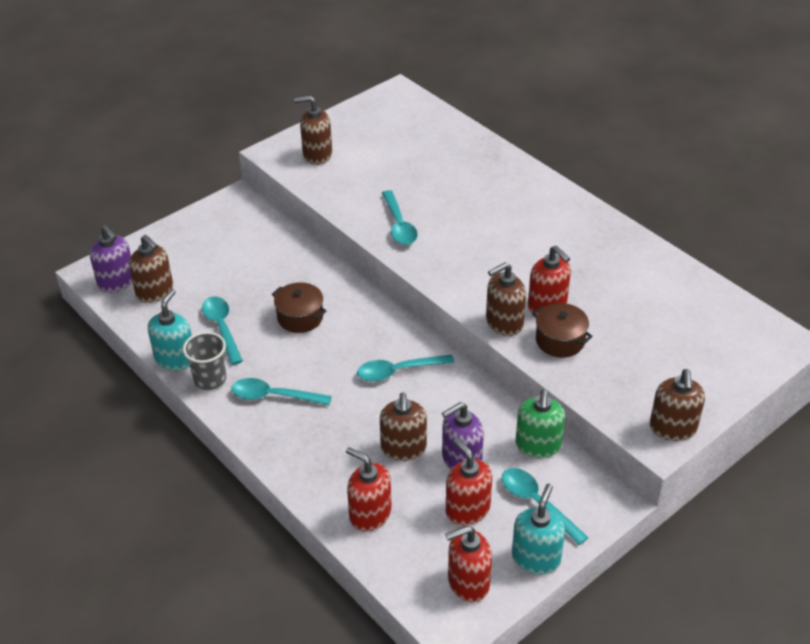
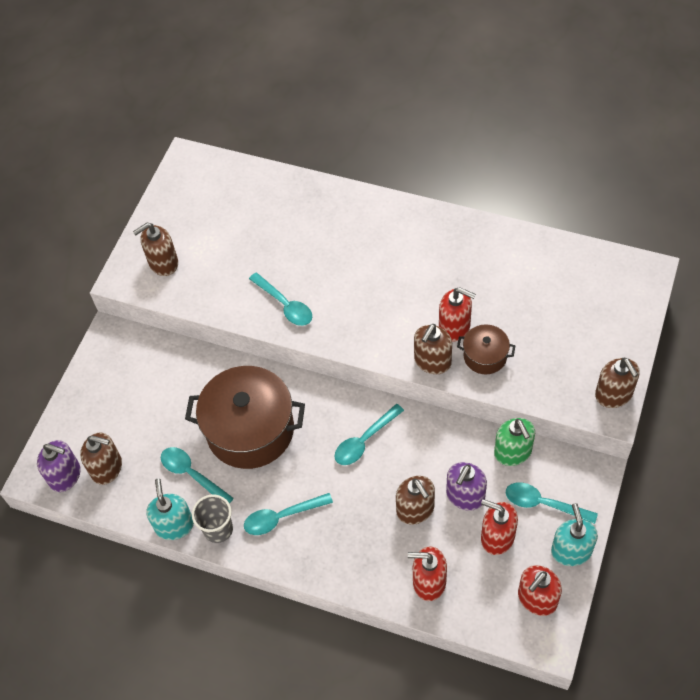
camera: 25 degrees left, 15 degrees up
(300, 317) = (250, 430): brown pot -> brown pot, size x2.06

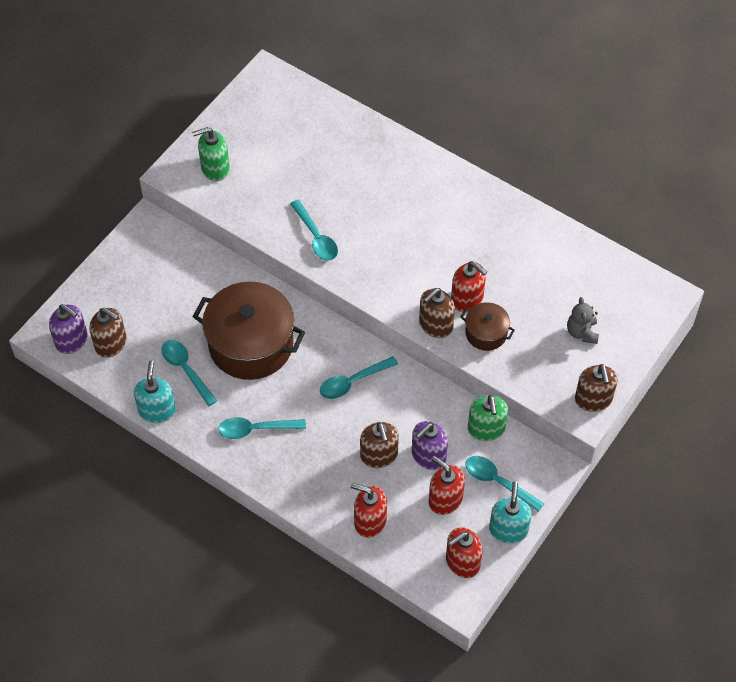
camera: 10 degrees right, 0 degrees up
(163, 263) = (215, 168): brown soap dispenser -> green soap dispenser
(218, 529) = (195, 424): grey cup -> none
(578, 330) = (582, 332): none -> grey teddy bear

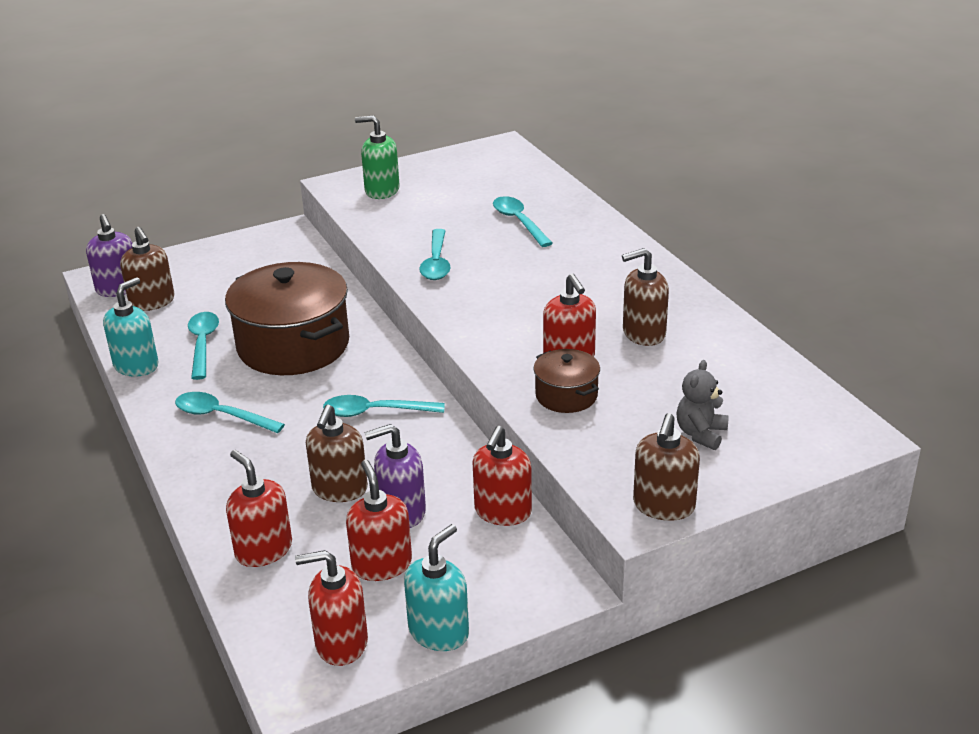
camera: 30 degrees right, 25 degrees down
(435, 325) = (507, 369): brown soap dispenser -> brown soap dispenser (643, 333)
(486, 429) = (502, 512): green soap dispenser -> red soap dispenser
(498, 482) = (470, 573): turquoise spoon -> turquoise spoon (519, 222)

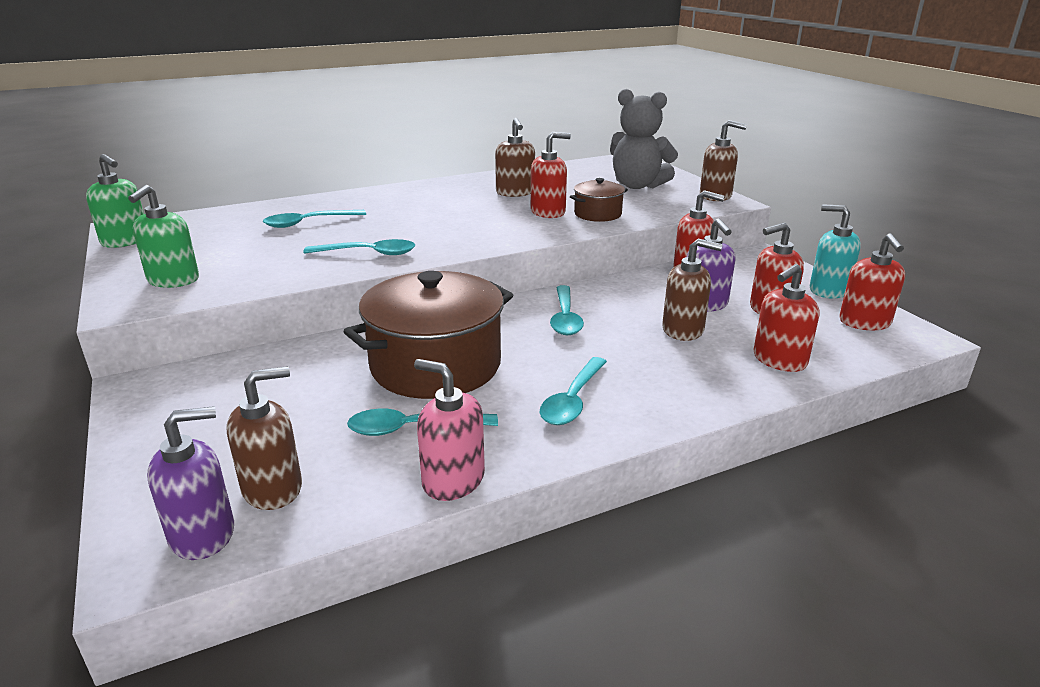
camera: 90 degrees left, 5 degrees down
(136, 366) = (453, 480): turquoise soap dispenser -> pink soap dispenser
(468, 154) = (125, 241): none -> green soap dispenser
(701, 434) = (637, 185): grey teddy bear -> grey teddy bear, size x1.82

